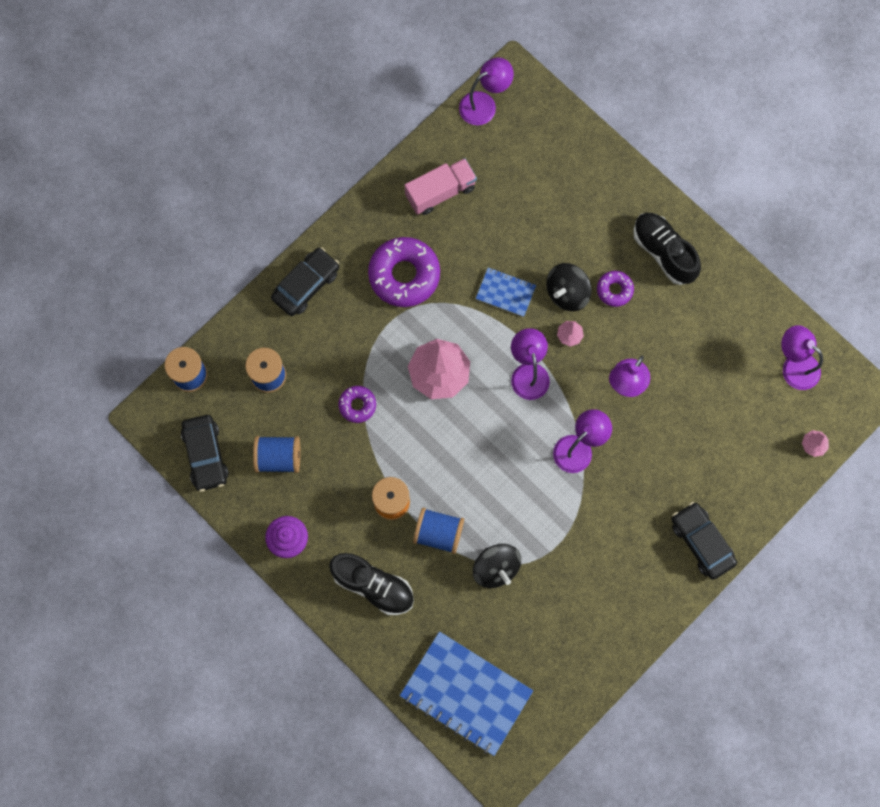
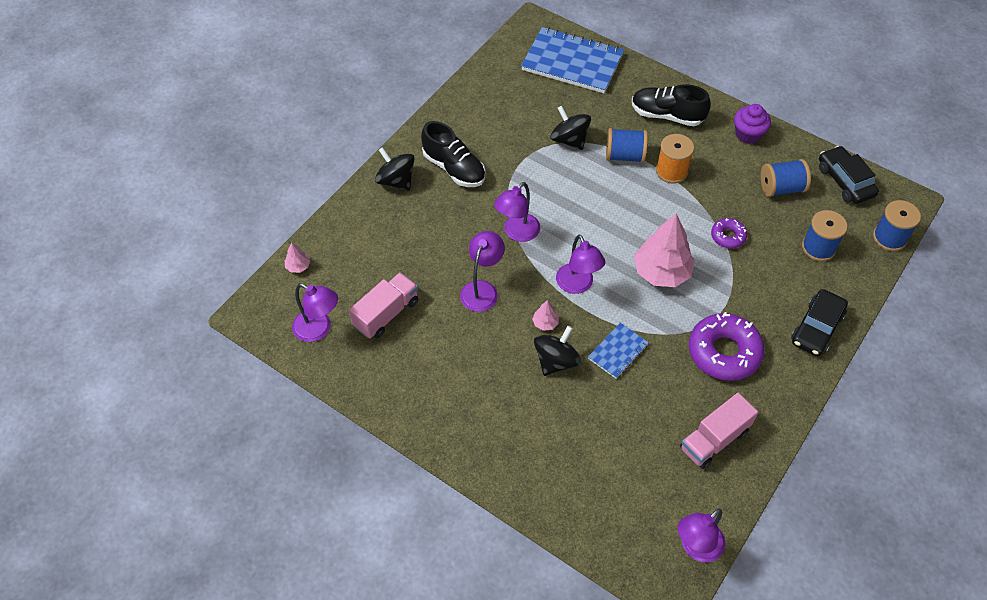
camera: 170 degrees right, 20 degrees down
(505, 292) = (618, 351): blue notebook -> blue notebook turned 60 degrees counterclockwise
(614, 290) = (508, 371): purple donut -> none
(663, 252) = (462, 416): black shoe -> black shoe (454, 168)
(701, 542) = (396, 181): black car -> black spinning top
(726, 372) = (386, 314): none -> pink truck

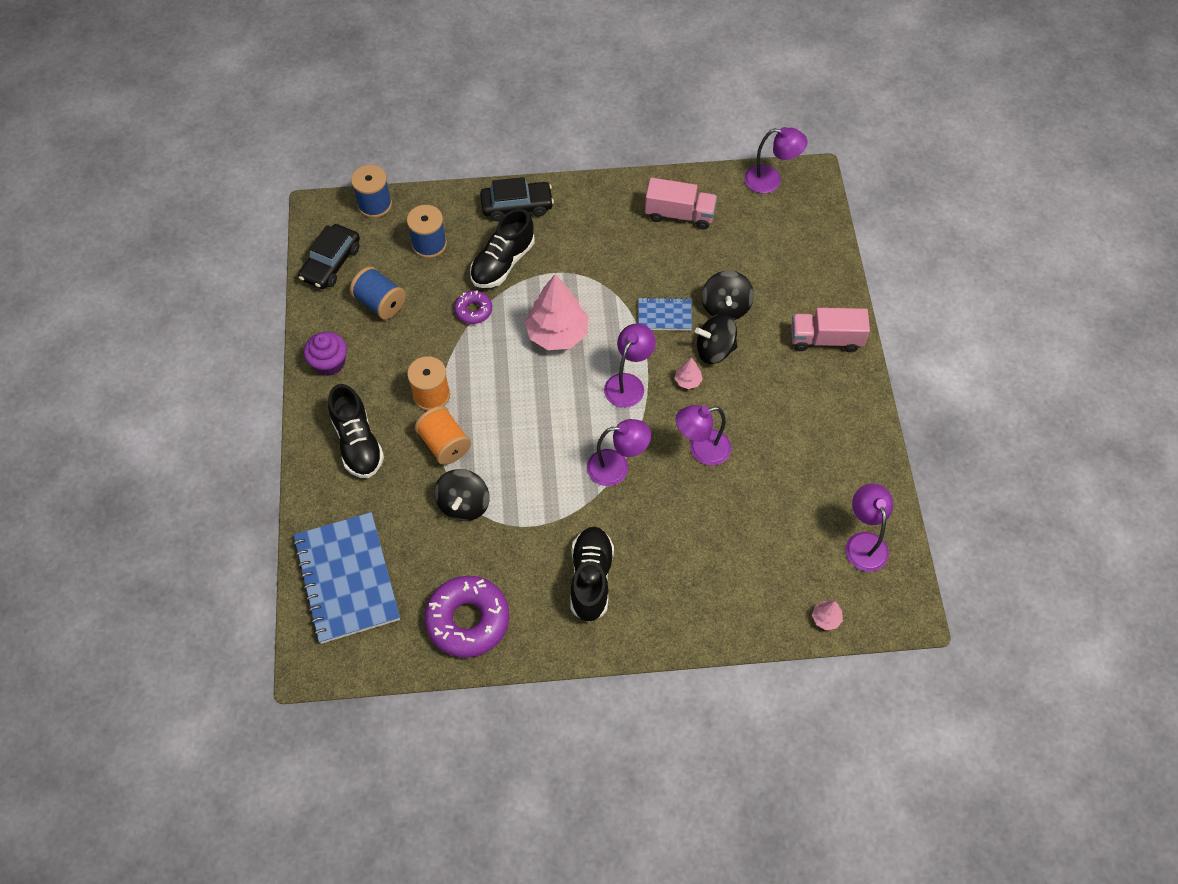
camera: 130 degrees left, 5 degrees up
(386, 314) = (797, 503): pink truck -> pink truck (825, 339)
(396, 181) = (653, 619): black spinning top -> black spinning top (725, 307)
(624, 156) = (444, 444): blue spool -> orange spool
(724, 352) = (597, 249): purple donut -> purple donut (468, 620)
(761, 282) = (503, 263): none -> black shoe

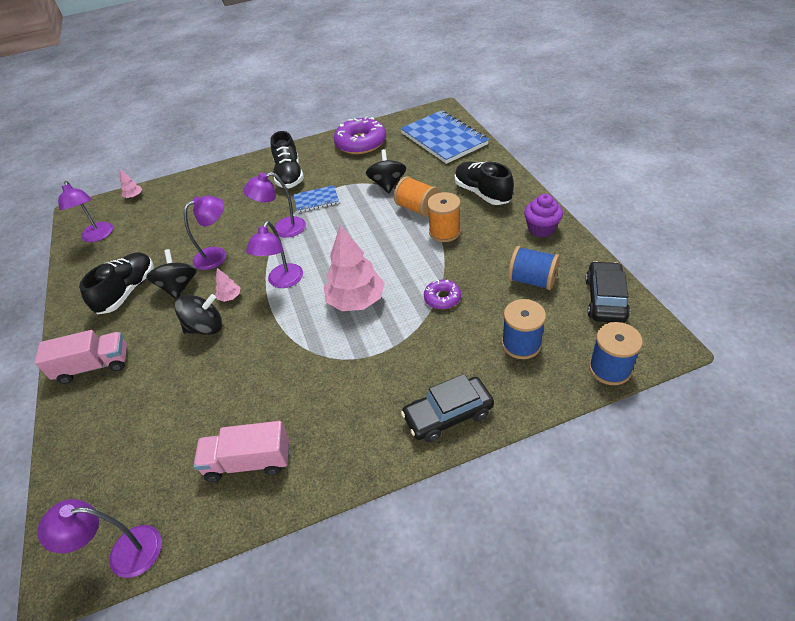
camera: 170 degrees right, 15 degrees down
(503, 263) = (434, 347): black shoe -> black shoe (127, 291)
(664, 315) = (256, 344): blue notebook -> blue notebook (316, 200)
(725, 307) = (194, 368): black spinning top -> black spinning top (179, 287)

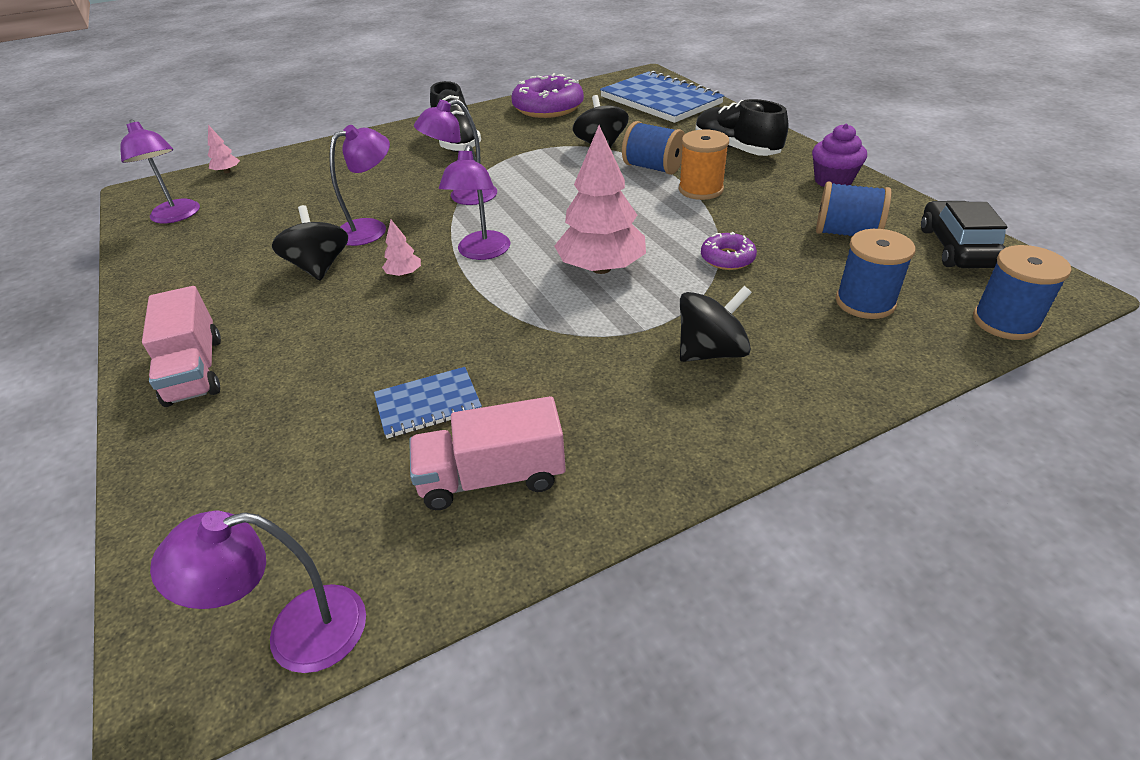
camera: 10 degrees left, 5 degrees down
(94, 366) = (195, 370): pink truck -> pink truck turned 90 degrees clockwise
(127, 291) = (236, 276): black shoe -> none
(205, 327) = (374, 311): black spinning top -> black spinning top (711, 352)
(316, 200) = (504, 165): blue notebook -> blue notebook (428, 404)
(418, 208) = (653, 168): orange spool -> blue spool
(448, 415) = (794, 392): black car -> none

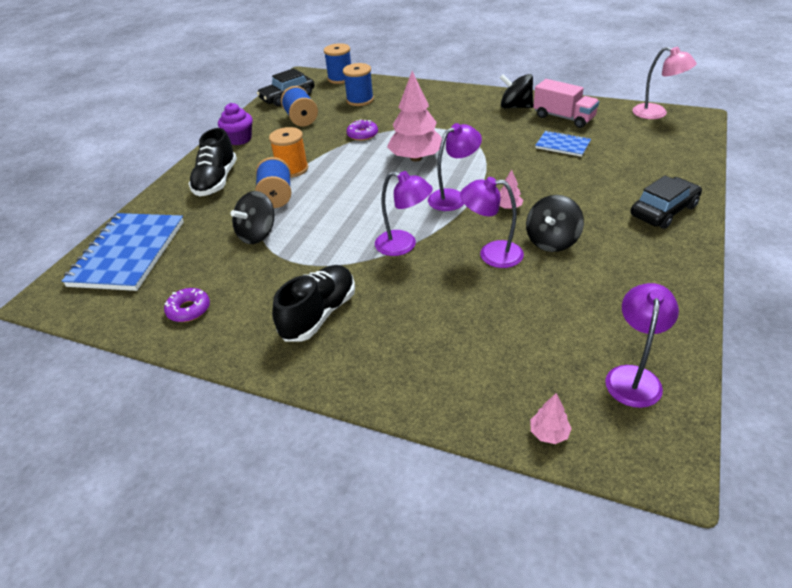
camera: 130 degrees left, 0 degrees up
(195, 370) = (663, 211): pink truck -> black car
(296, 633) = (656, 113): purple lamp -> pink lamp
(548, 108) = (189, 310): purple donut -> purple donut, size x0.51
(711, 352) = (438, 112): black spinning top -> black spinning top (515, 107)

